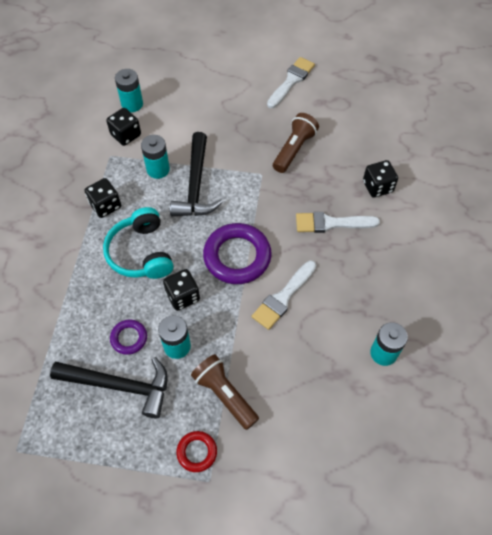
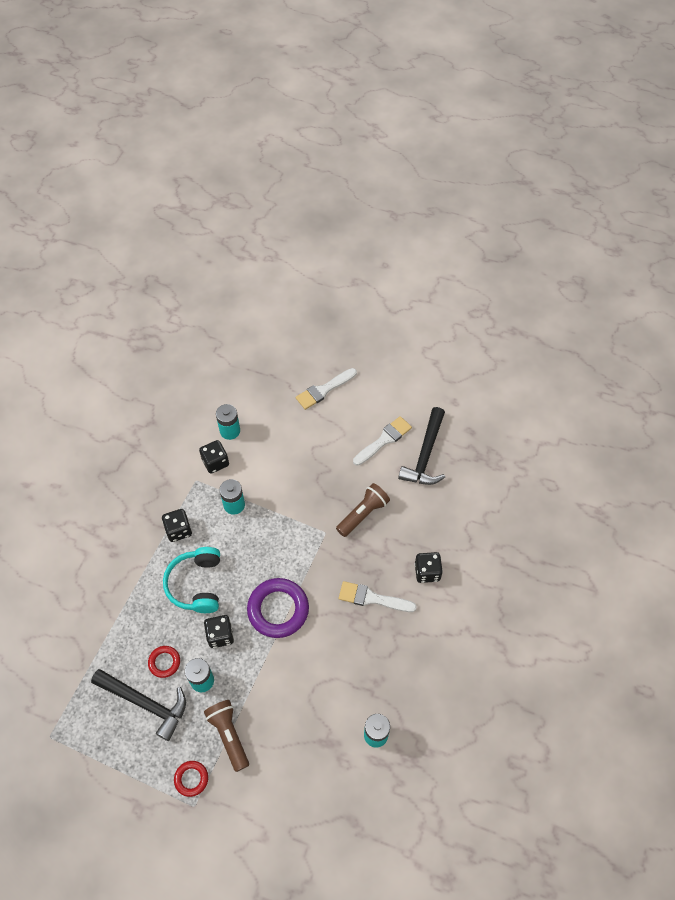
camera: 15 degrees right, 0 degrees up
(129, 338) = (164, 662): purple ring -> red ring
(196, 185) = (263, 529): black hammer -> black hammer (425, 455)
(283, 297) = (306, 659): white brush -> white brush (324, 390)

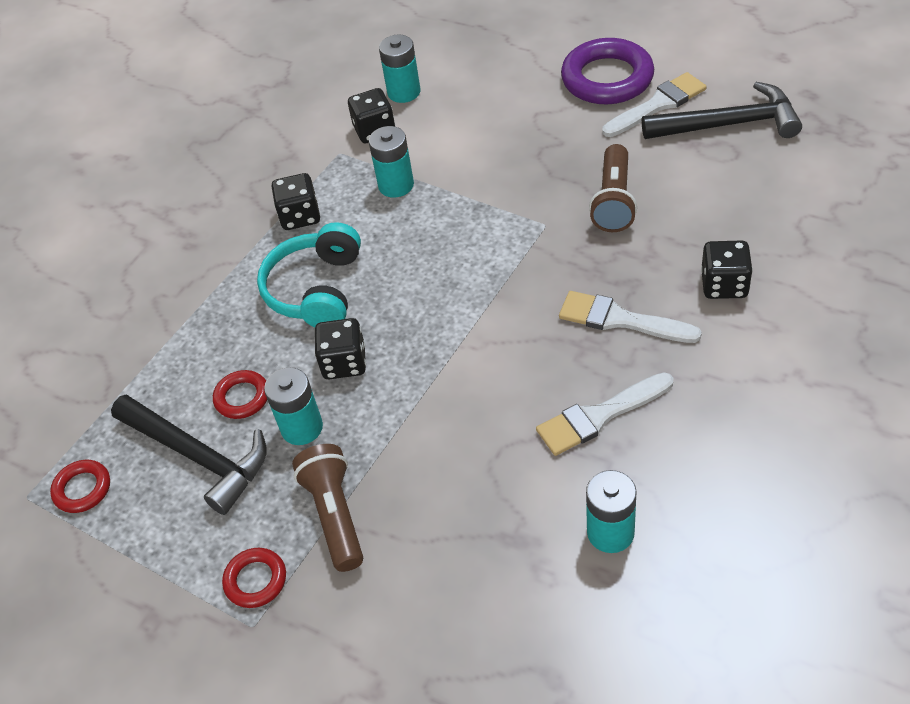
camera: 15 degrees right, 10 degrees down
(82, 729) = (82, 489): none -> red ring
(278, 609) = (450, 330): purple ring -> purple ring (607, 78)
(324, 390) = (562, 43): white brush -> white brush (599, 416)
(363, 514) = (613, 201): brown flashlight -> brown flashlight turned 135 degrees clockwise
(425, 455) = (728, 124): black hammer -> black hammer turned 120 degrees counterclockwise

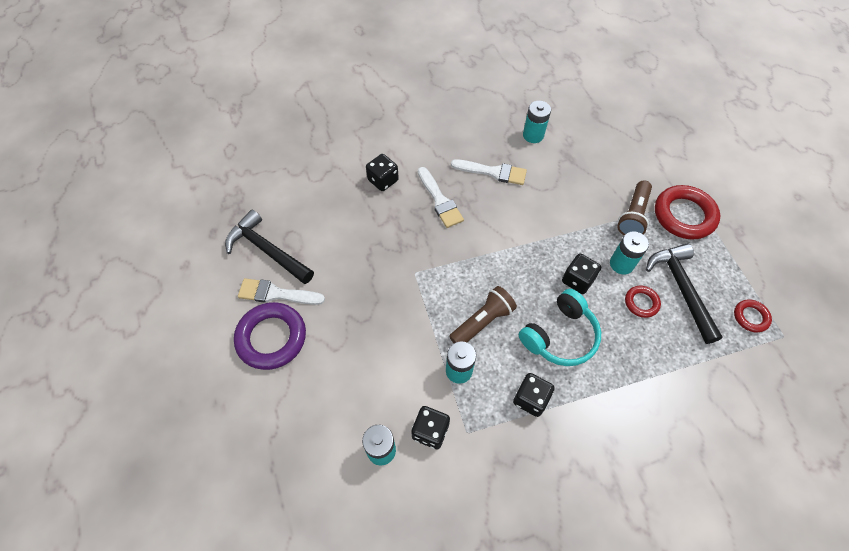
camera: 145 degrees left, 10 degrees up
(255, 580) = (684, 215): red ring -> red ring, size x1.96
(613, 201) = (371, 257): brown flashlight -> brown flashlight (482, 322)

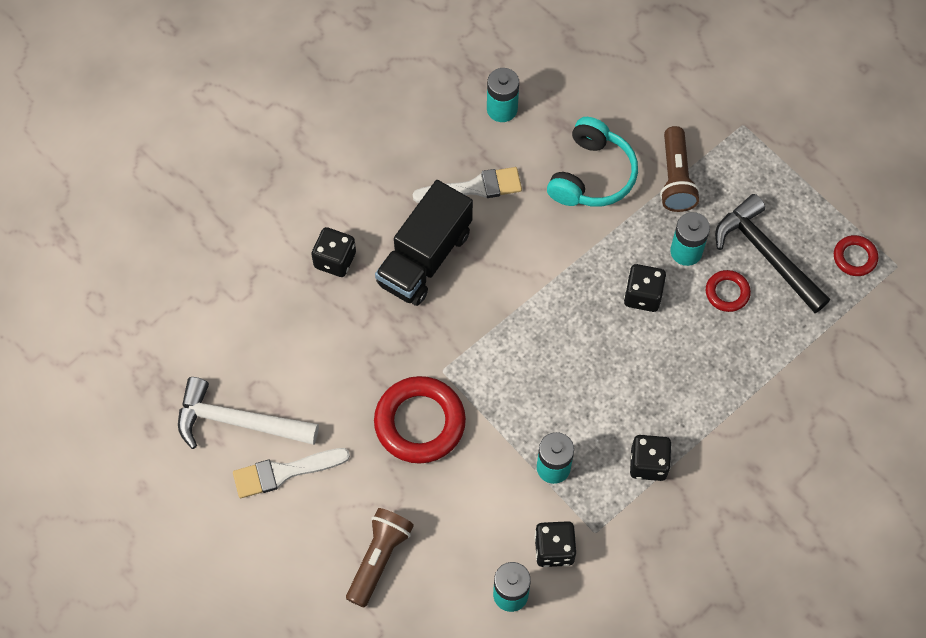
camera: 25 degrees left, 5 degrees up
(267, 250) = (238, 422): black hammer -> white hammer
(271, 338) = (311, 528): purple ring -> none
(440, 200) = (424, 258): white brush -> black truck
(482, 322) = (554, 397): brown flashlight -> brown flashlight (379, 558)
(560, 336) = (650, 374): turquoise headphones -> turquoise headphones (592, 175)
(684, 215) = (736, 152): red ring -> red ring (420, 423)

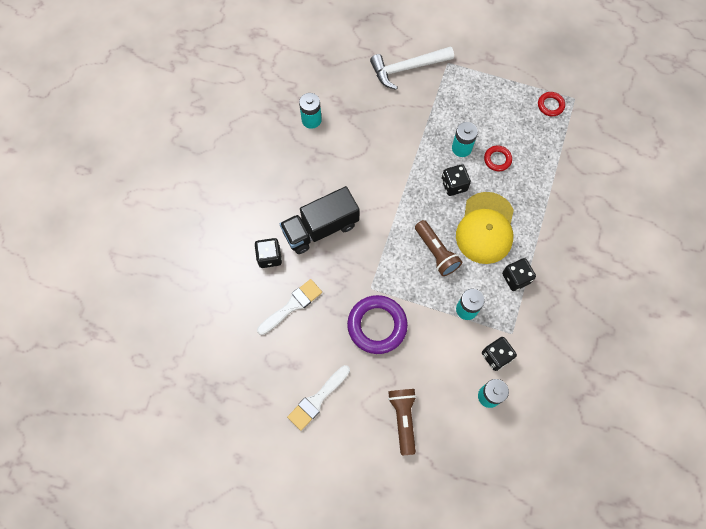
camera: 30 degrees left, 5 degrees up
(238, 422) = (271, 385): white hammer -> white hammer (407, 68)
(420, 423) = (377, 325): red ring -> purple ring
(424, 258) = (320, 228): black truck -> black truck turned 60 degrees clockwise
(474, 187) = (323, 173): white brush -> white brush (292, 305)
(592, 175) = (384, 132): turquoise headphones -> none
(649, 375) = (485, 228): none -> yellow cap
(675, 178) = (430, 110): brown flashlight -> brown flashlight (436, 252)
(766, 255) = (504, 128): black hammer -> none

